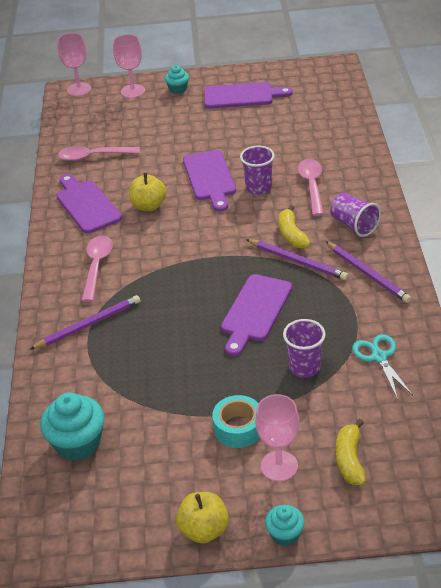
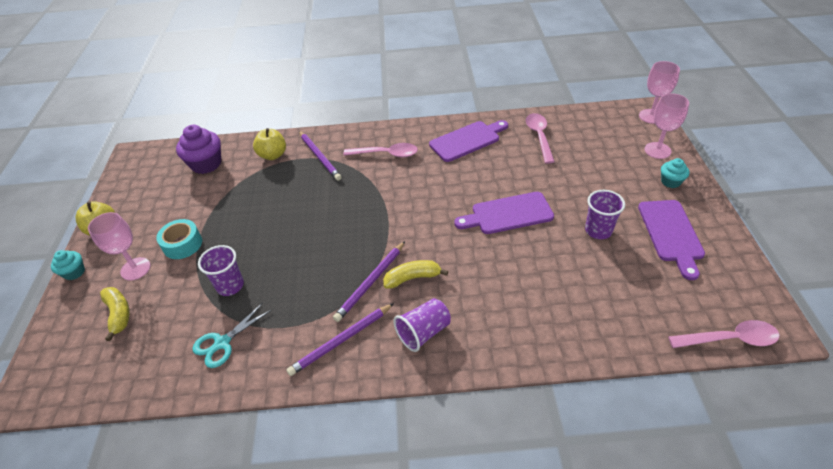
camera: 90 degrees right, 5 degrees up
(78, 443) = (206, 164): turquoise cupcake -> purple cupcake
(149, 206) = (464, 176): yellow apple -> yellow apple (273, 155)
(255, 311) = (309, 252): purple cutting board -> none
(258, 188) = (492, 251): purple cup -> purple cup (598, 230)
(312, 186) = (496, 296): pink spoon -> pink spoon (729, 339)
(350, 460) = (118, 314): yellow banana -> yellow banana turned 60 degrees clockwise
(379, 357) = (222, 343): turquoise scissors -> turquoise scissors turned 150 degrees clockwise

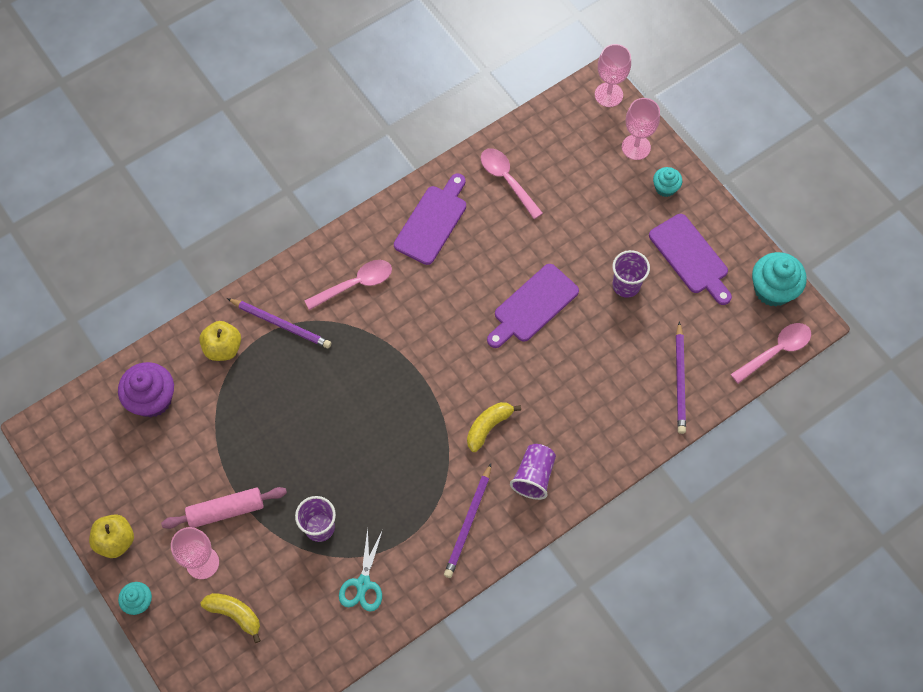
camera: 35 degrees left, 20 degrees up
(182, 244) = (226, 510): turquoise tape -> pink rolling pin
(371, 282) = (453, 452): purple pencil -> purple pencil (680, 380)
(747, 287) = (772, 289): none -> turquoise cupcake

